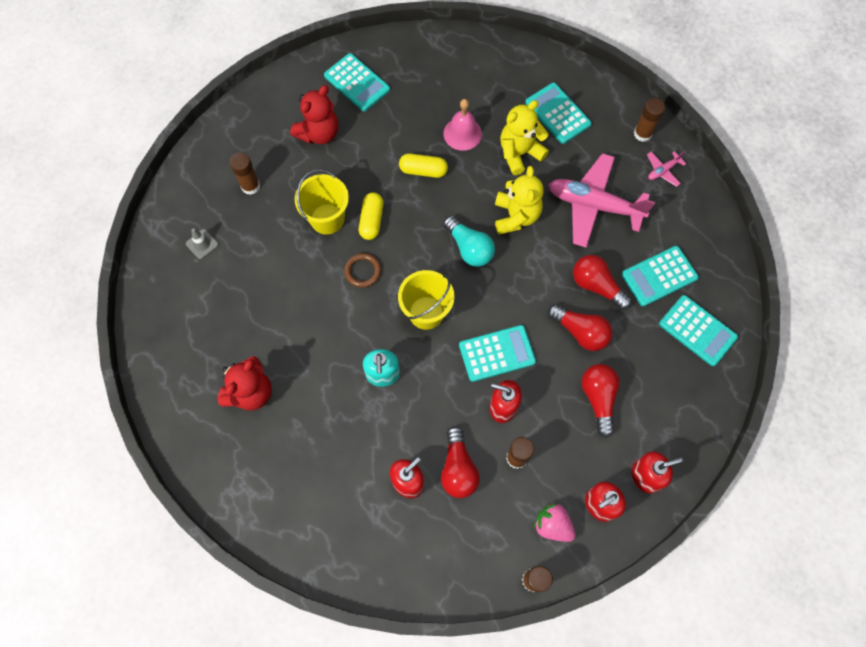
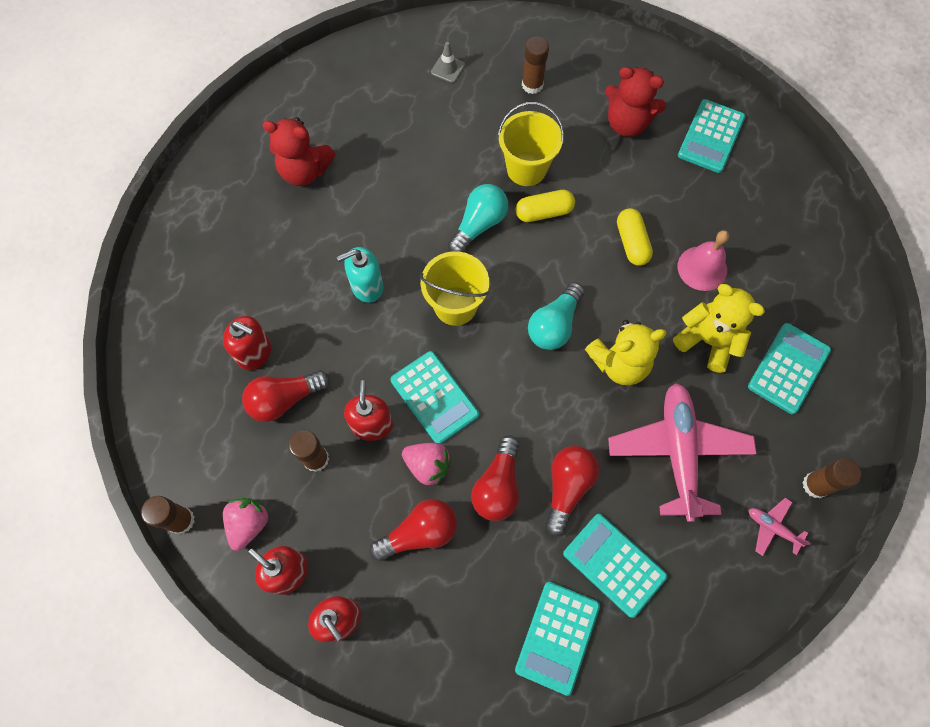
camera: 70 degrees right, 0 degrees up
(362, 271) = (479, 225): brown ring -> turquoise light bulb
(549, 376) = (428, 465): none -> pink strawberry

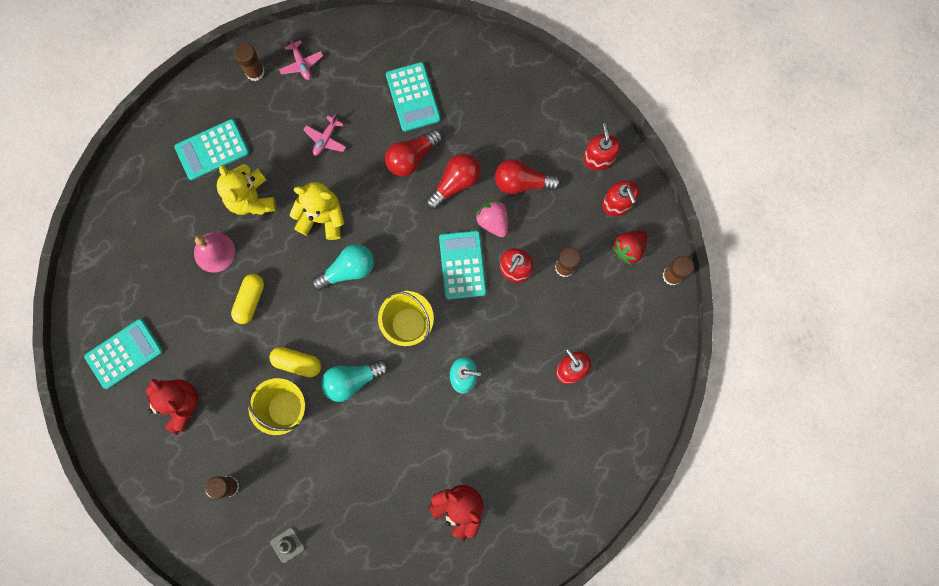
camera: 150 degrees left, 10 degrees up
(249, 524) = (628, 248): pink strawberry -> red strawberry
(284, 399) = (566, 322): red light bulb -> none
(557, 637) = (473, 77): turquoise calculator -> none
(678, 452) = (325, 139): pink plane -> pink plane, size x0.43

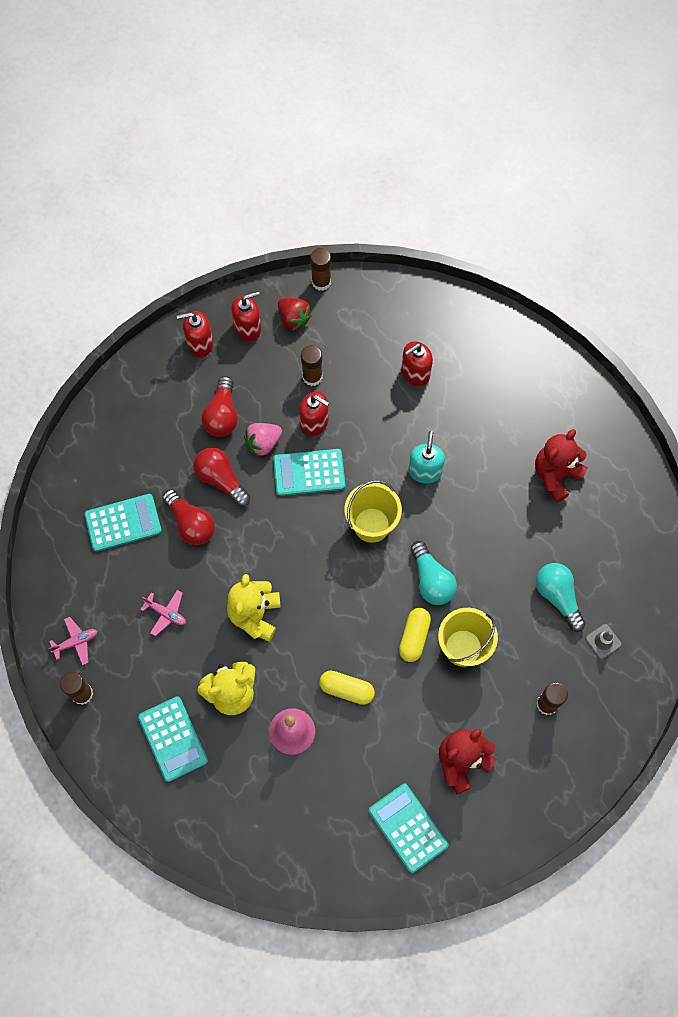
camera: 90 degrees left, 10 degrees down
(348, 270) = (313, 587): turquoise light bulb -> turquoise light bulb (557, 597)

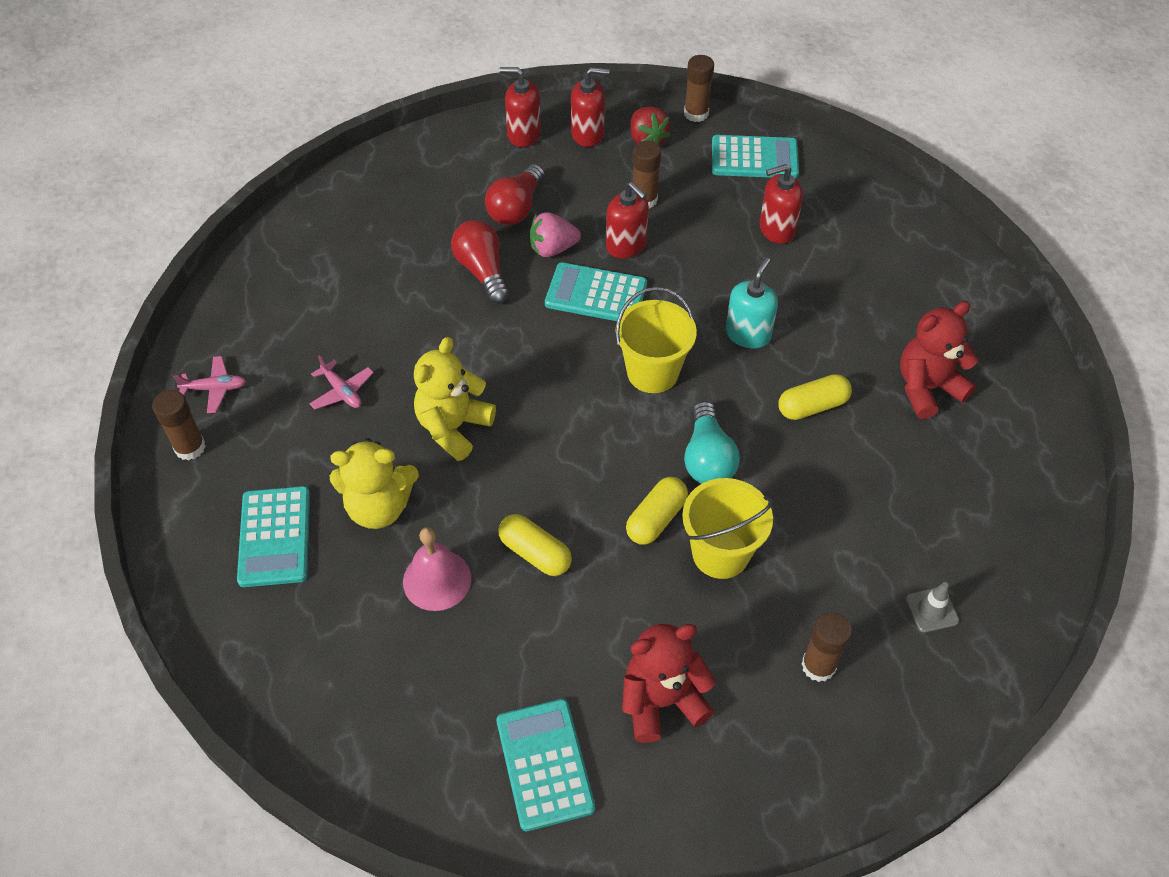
camera: 20 degrees right, 15 degrees down
(123, 523) = (341, 281): turquoise calculator -> turquoise calculator (754, 158)
(191, 523) = (422, 305): red light bulb -> none
(486, 515) = (812, 406): none -> yellow capsule
(557, 597) = (881, 532): turquoise light bulb -> none

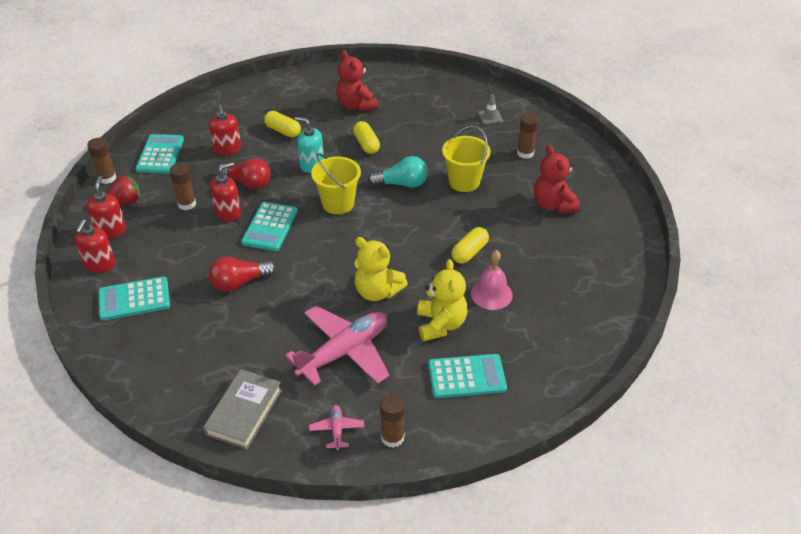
camera: 90 degrees left, 10 degrees down
(261, 296) = (244, 412): none -> grey book
(342, 391) = (344, 352): pink plane -> pink plane, size x2.32
(516, 208) = (179, 267): red light bulb -> red light bulb (248, 183)
(545, 764) = (596, 246): turquoise calculator -> turquoise calculator (134, 299)
(552, 249) = (224, 247): pink strawberry -> none
(656, 519) = (443, 204): yellow capsule -> yellow capsule (283, 131)

